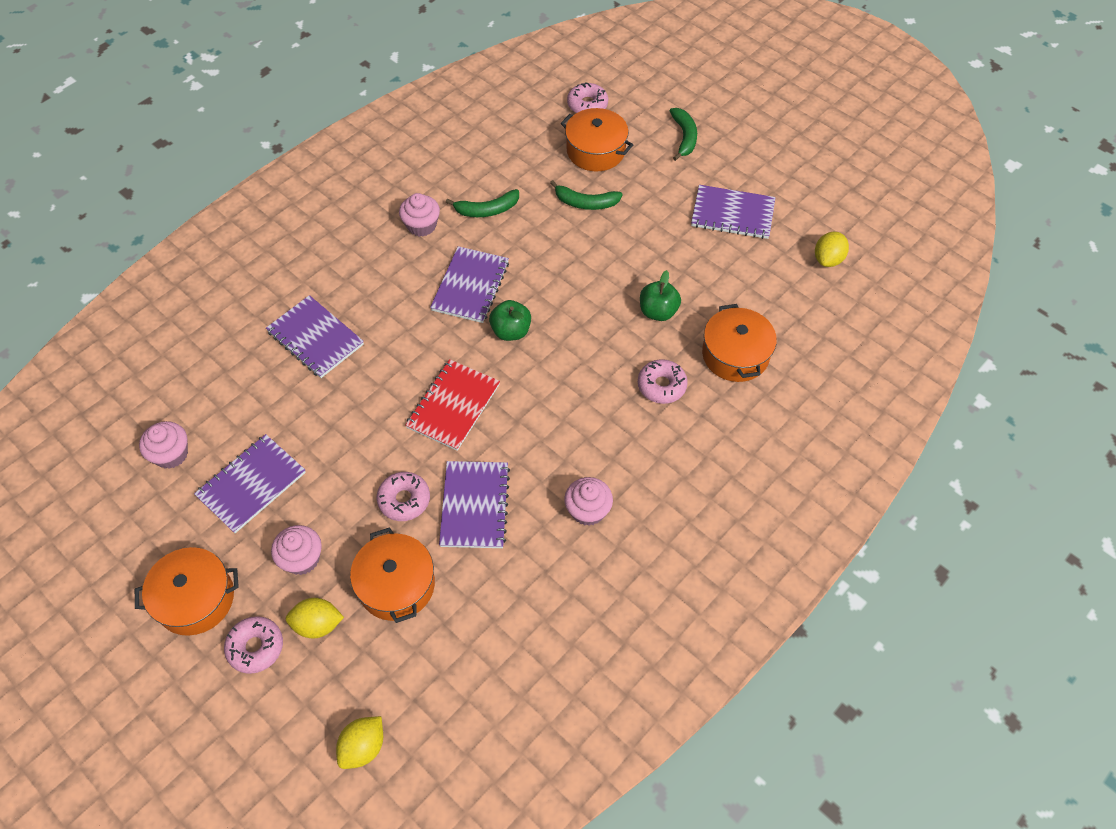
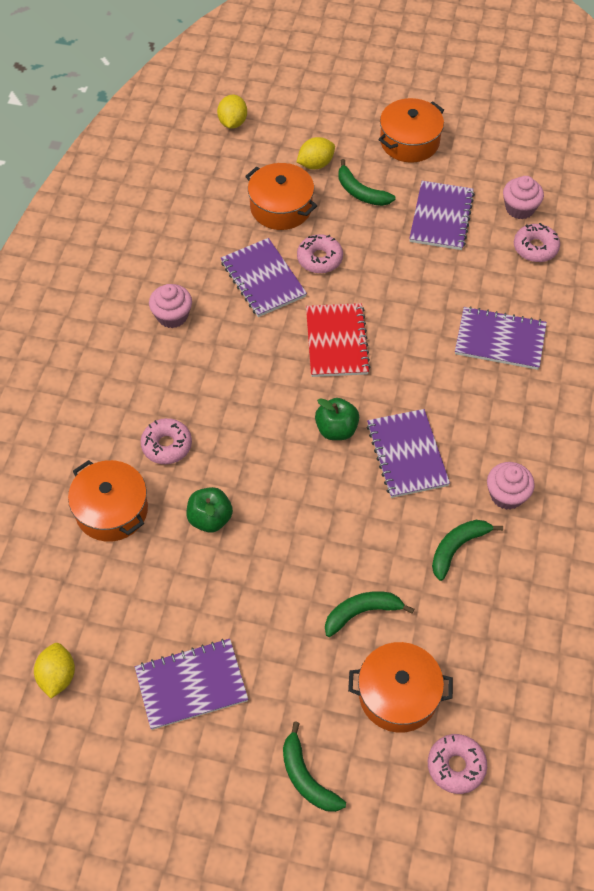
camera: 150 degrees right, 0 degrees up
(255, 647) = (345, 136): pink donut -> pink donut (535, 248)
(302, 558) = (361, 192): pink cupcake -> green banana

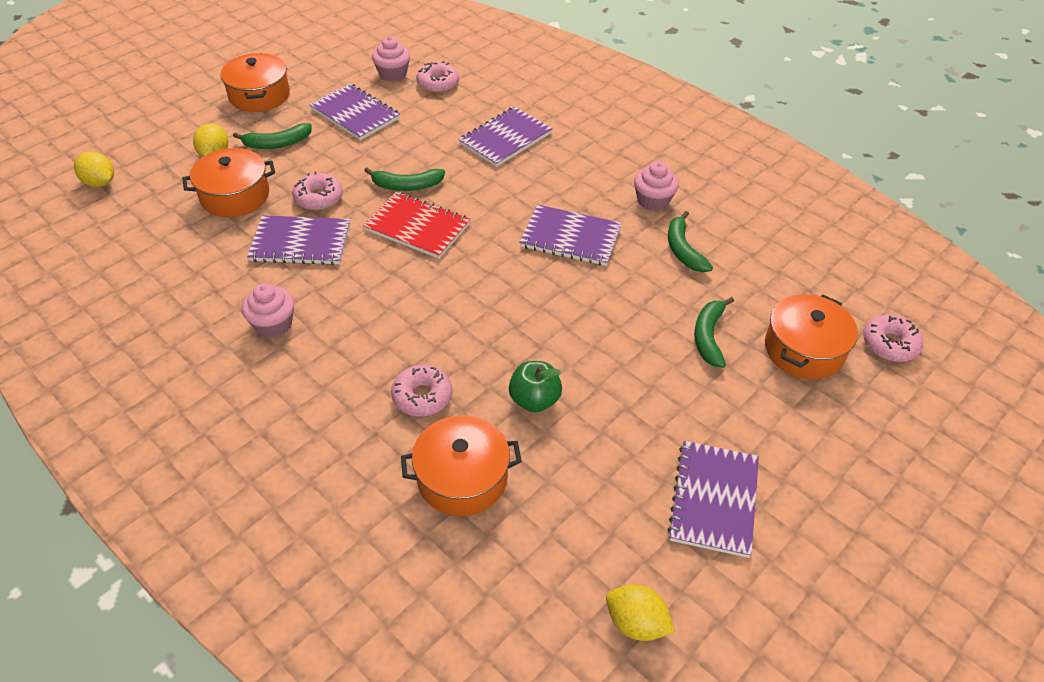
camera: 60 degrees left, 10 degrees down
(307, 777) = (858, 451): green banana -> green banana (407, 186)
(336, 429) = (508, 268): green apple -> none

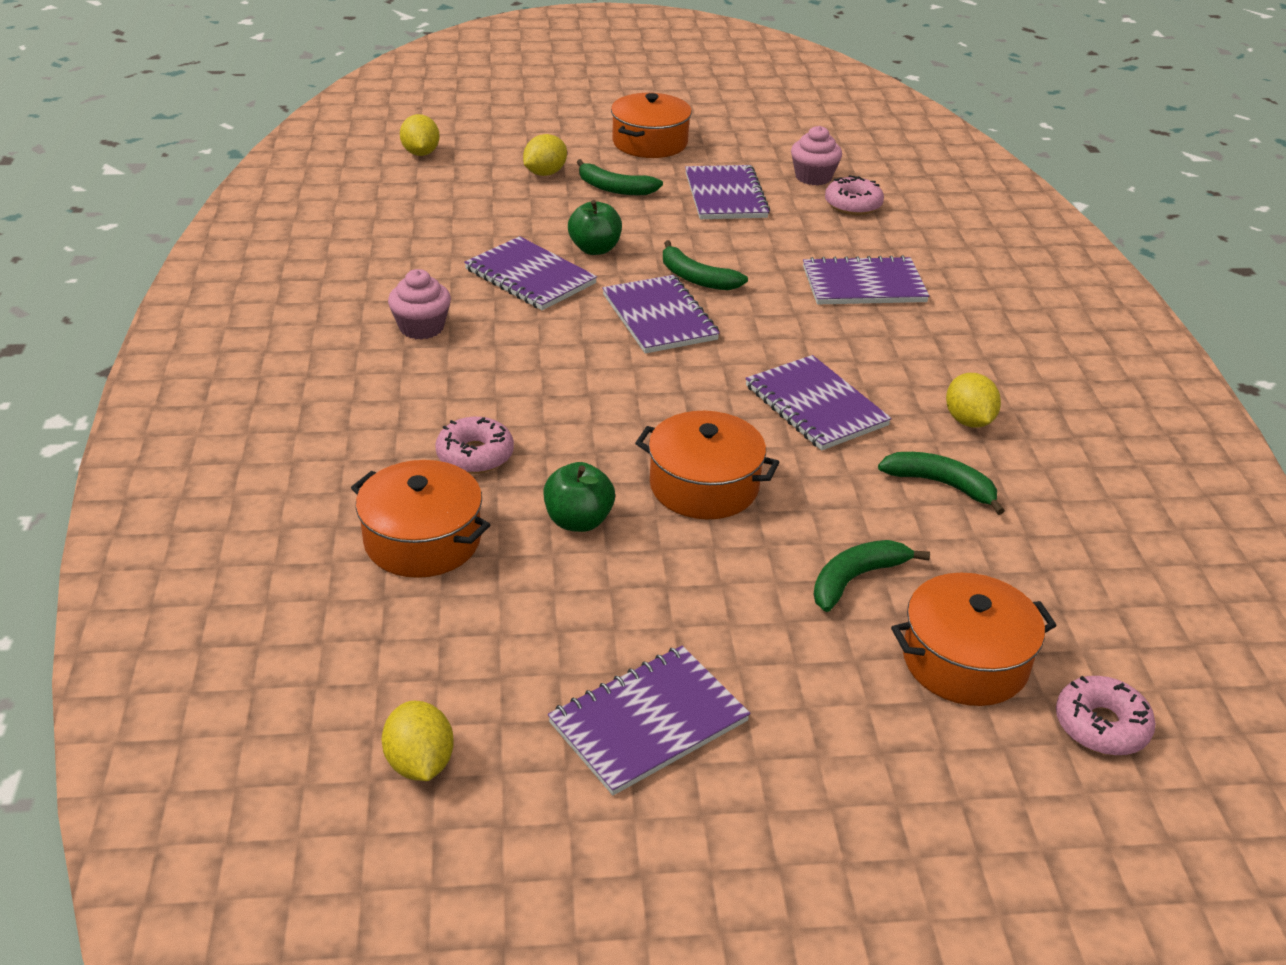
camera: 40 degrees right, 10 degrees down
(235, 196) = (520, 213): orange pot -> orange pot (704, 486)
(319, 198) = (595, 249): pink donut -> green apple
(417, 227) = (659, 317): red notebook -> purple notebook
(653, 201) = (968, 421): pink cupcake -> yellow lemon
(683, 250) = (941, 484): green banana -> green banana turned 90 degrees clockwise

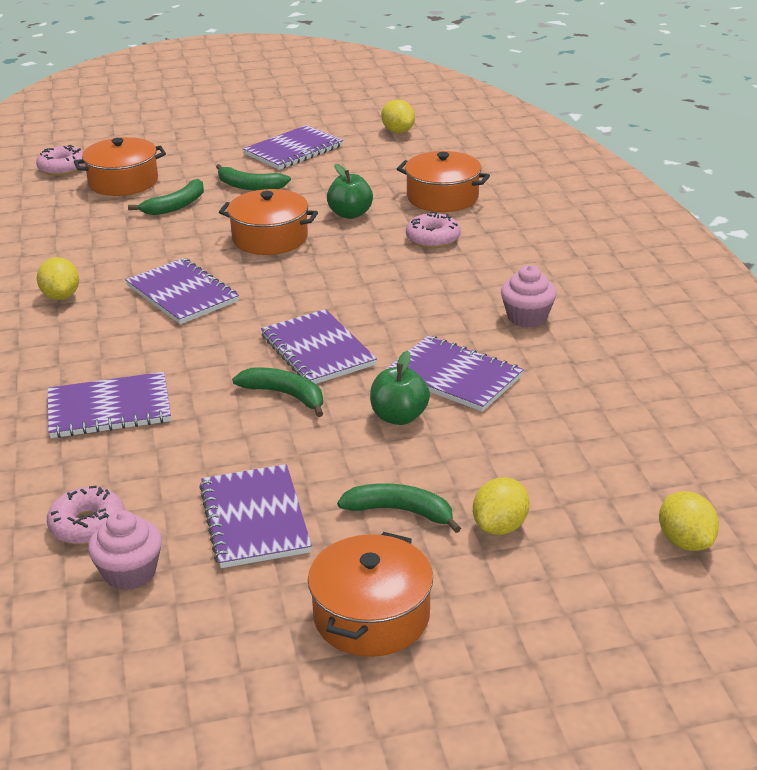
camera: 175 degrees right, 5 degrees down
(941, 484) = (102, 255): green banana -> green banana (250, 186)

